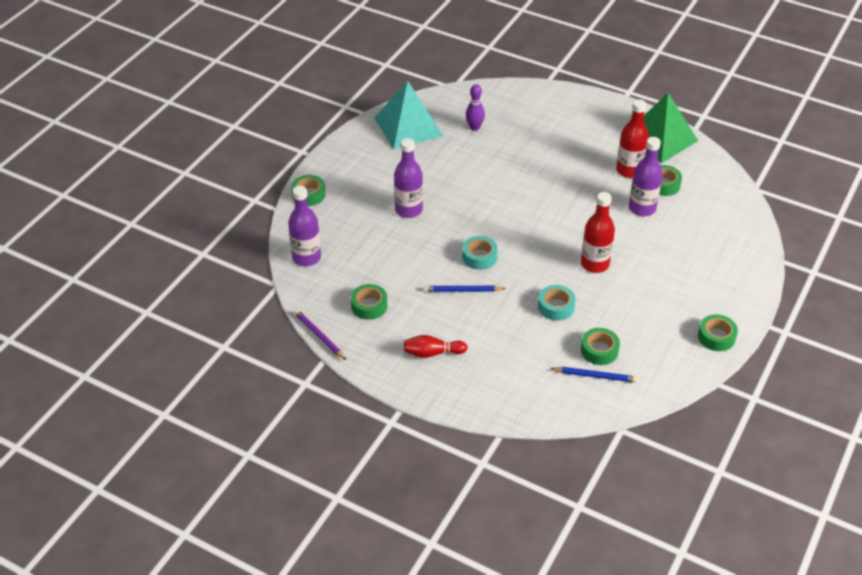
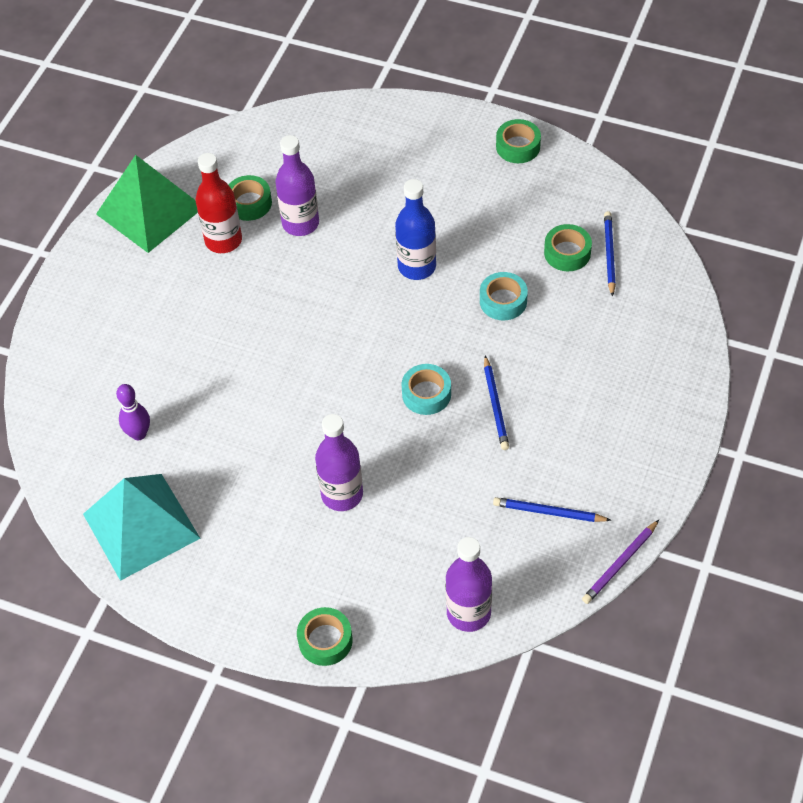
camera: 95 degrees left, 10 degrees up
(369, 306) = (549, 512): green tape -> blue pencil
(432, 353) = (616, 424): red bowling pin -> none
(595, 264) = (417, 266): red bottle -> blue bottle

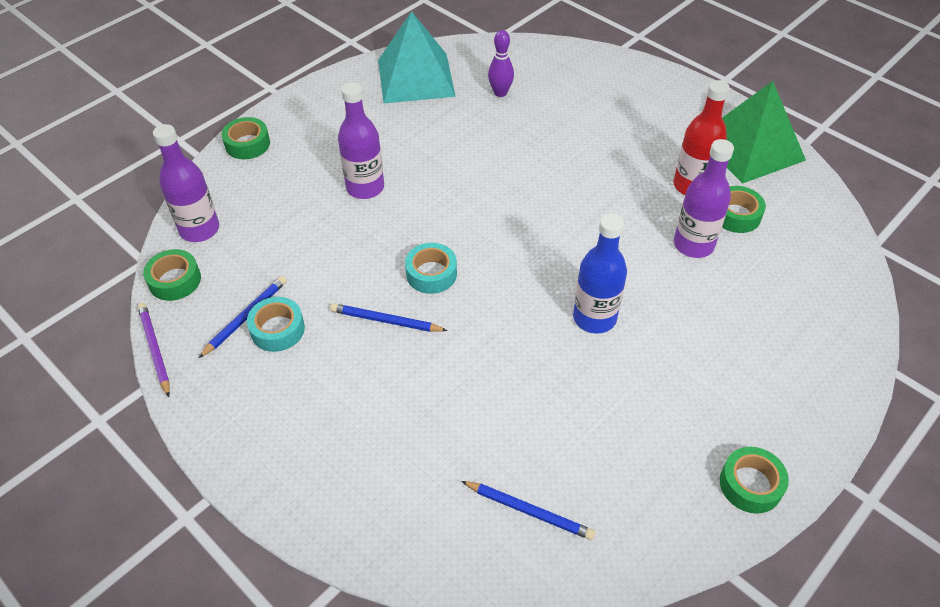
camera: 110 degrees right, 5 degrees down
(503, 301) = (511, 375): turquoise tape -> turquoise tape (277, 329)
(567, 253) = (551, 466): green tape -> green tape (175, 280)

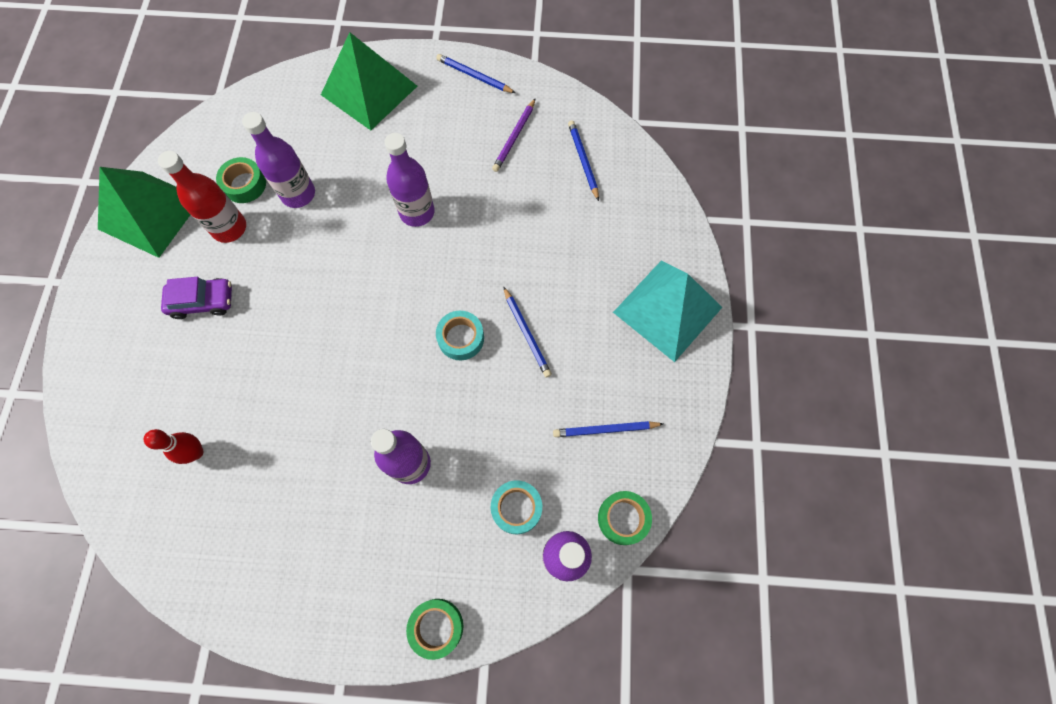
camera: 130 degrees left, 20 degrees up
(155, 349) = (684, 464): purple pencil -> purple pencil (514, 137)
(277, 329) = (595, 397): turquoise tape -> turquoise tape (516, 508)
(415, 78) = (222, 553): turquoise pyramid -> turquoise pyramid (667, 310)
(500, 93) = (196, 452): purple bowling pin -> red bowling pin
(594, 318) = (417, 212): blue bottle -> purple bottle
(628, 143) = (203, 301): none -> purple car
(750, 484) = (474, 76): green tape -> blue pencil
(798, 368) = (369, 90): none -> green pyramid

